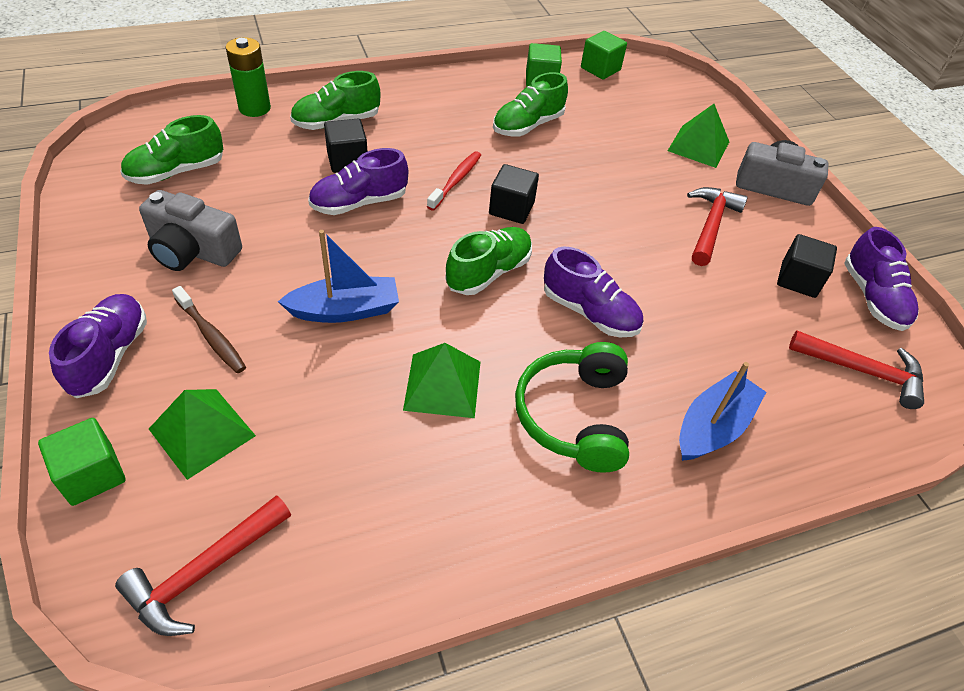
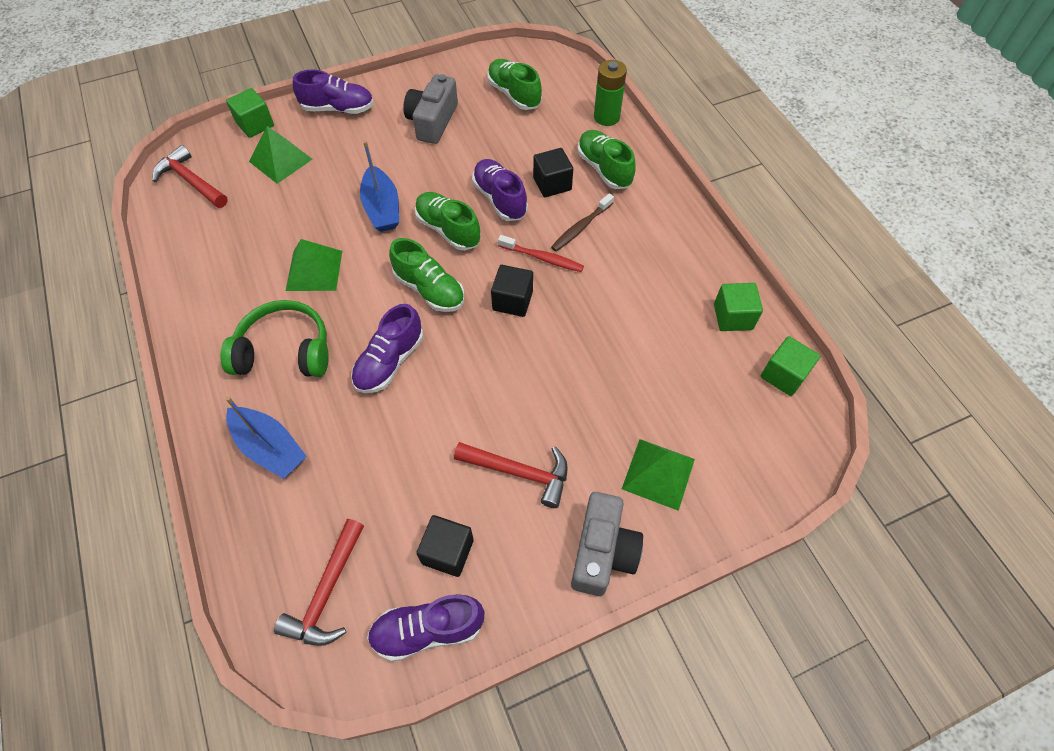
camera: 90 degrees right, 10 degrees up
(211, 336) = (355, 147): brown toothbrush -> brown toothbrush (581, 227)
(528, 125) = (644, 308): green shoe -> green shoe (448, 229)

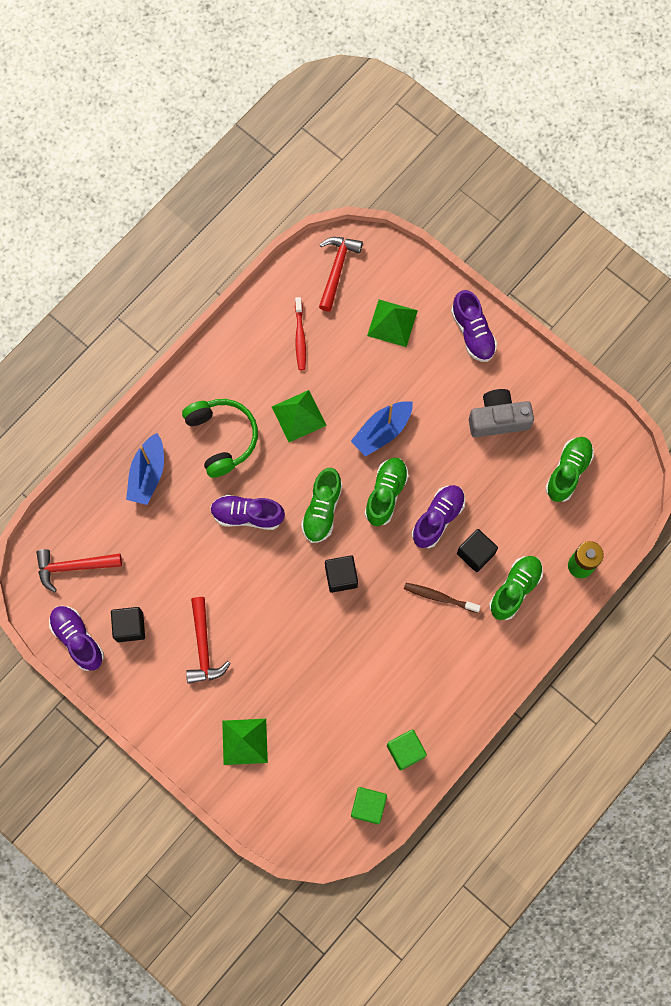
camera: 65 degrees right, 15 degrees up
(255, 124) = (420, 277): green cube -> none
(542, 258) = (393, 580): red toothbrush -> red toothbrush (300, 337)
(602, 551) = (173, 725): grey camera -> none

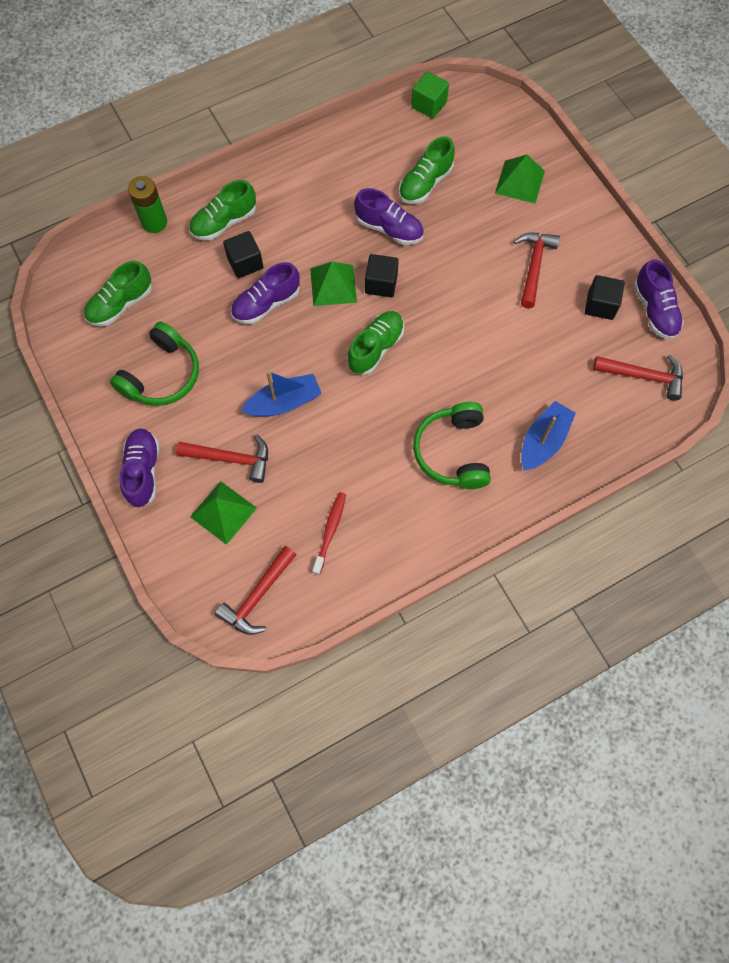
camera: 160 degrees left, 5 degrees down
(247, 515) = (452, 367): purple shoe -> purple shoe (389, 228)
(298, 416) = (364, 447): green pyramid -> green pyramid (333, 285)
(386, 494) = (306, 342): green shoe -> green shoe (425, 183)
(405, 751) = (380, 133): green cube -> none
(406, 368) = (231, 458): none -> red hammer
(439, 597) = (296, 238): brown toothbrush -> none
(498, 419) = (162, 375): grey camera -> green headphones

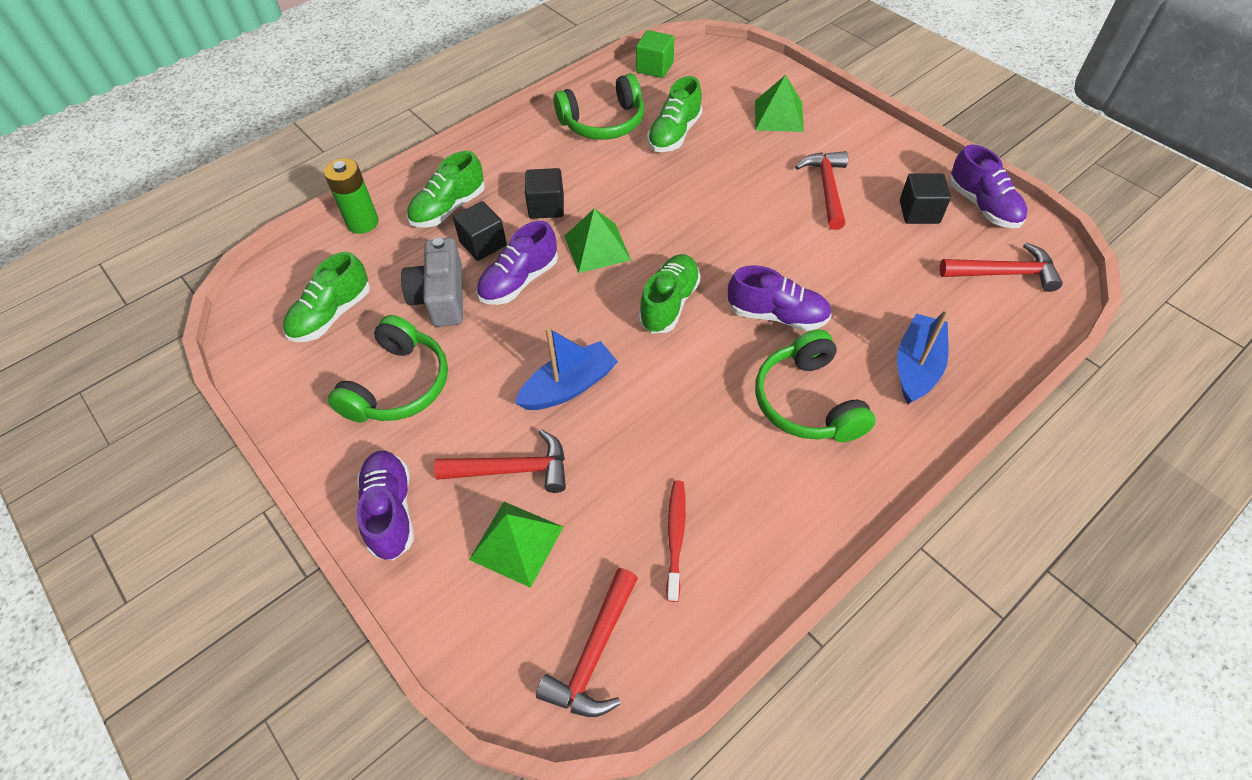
camera: 10 degrees left, 15 degrees down
(204, 305) = (441, 297): none -> grey camera
(369, 158) = (603, 122): none -> green headphones
(381, 284) = (654, 236): black cube -> black cube (546, 206)
(389, 228) = (647, 181): purple shoe -> purple shoe (777, 315)

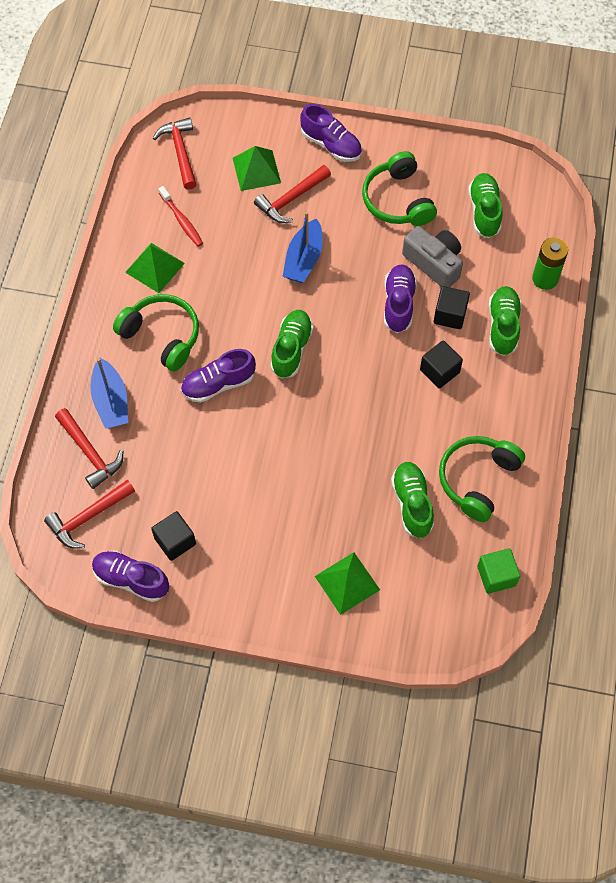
camera: 140 degrees right, 10 degrees up
(597, 247) = (374, 361): green pyramid -> green pyramid (155, 267)
(669, 303) = (291, 349): green shoe -> green shoe turned 150 degrees counterclockwise
(826, 189) = (256, 521): red hammer -> red hammer (90, 452)

